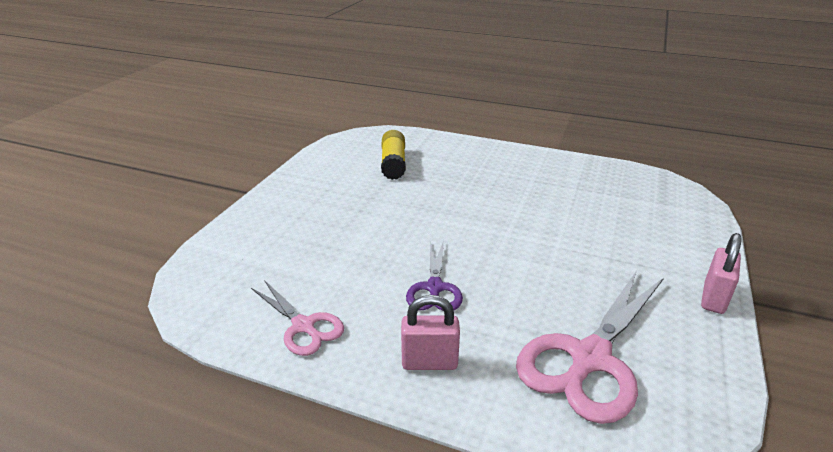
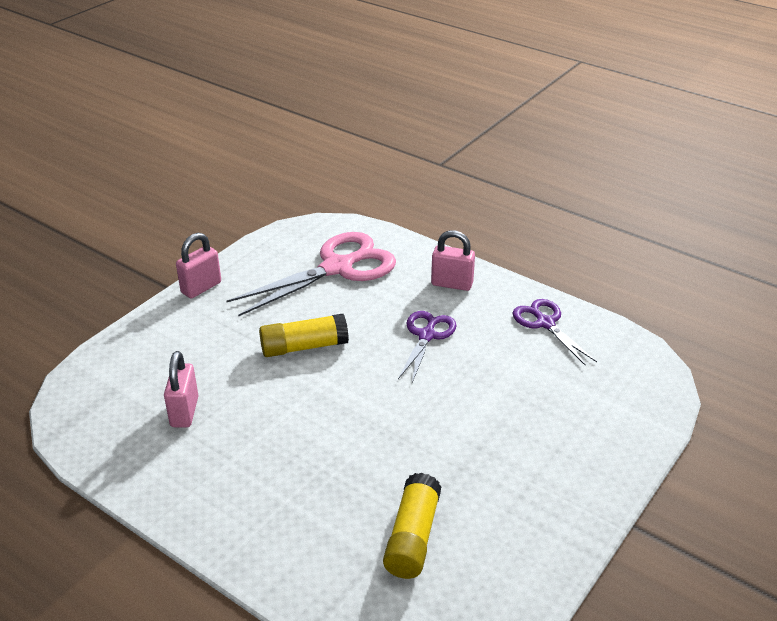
camera: 165 degrees left, 5 degrees up
(303, 326) = (545, 323): pink scissors -> purple scissors
(547, 256) = (304, 347): none -> yellow glue stick
(594, 197) = (184, 412): none -> pink padlock

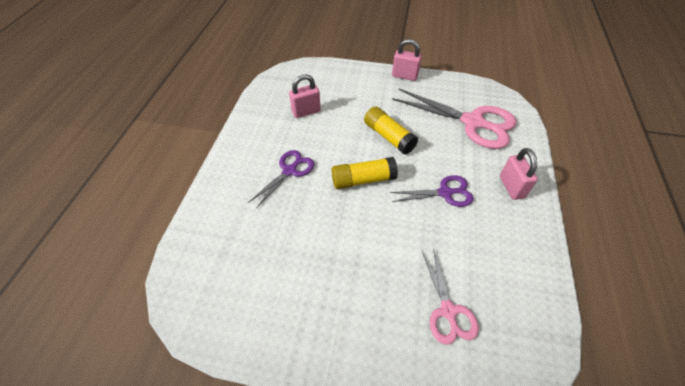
camera: 65 degrees right, 15 degrees up
(412, 537) = (259, 253): yellow glue stick -> yellow glue stick (363, 180)
(545, 323) = (519, 263): purple scissors -> purple scissors (289, 171)
(572, 396) = (448, 311): none -> pink scissors

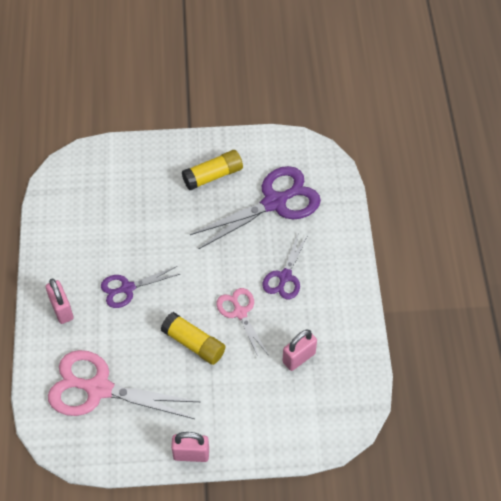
camera: 165 degrees right, 5 degrees up
(265, 248) = (274, 203): none -> purple scissors
(363, 180) = (209, 284): yellow glue stick -> yellow glue stick (213, 176)
(448, 311) = (121, 191): pink scissors -> pink scissors (240, 312)

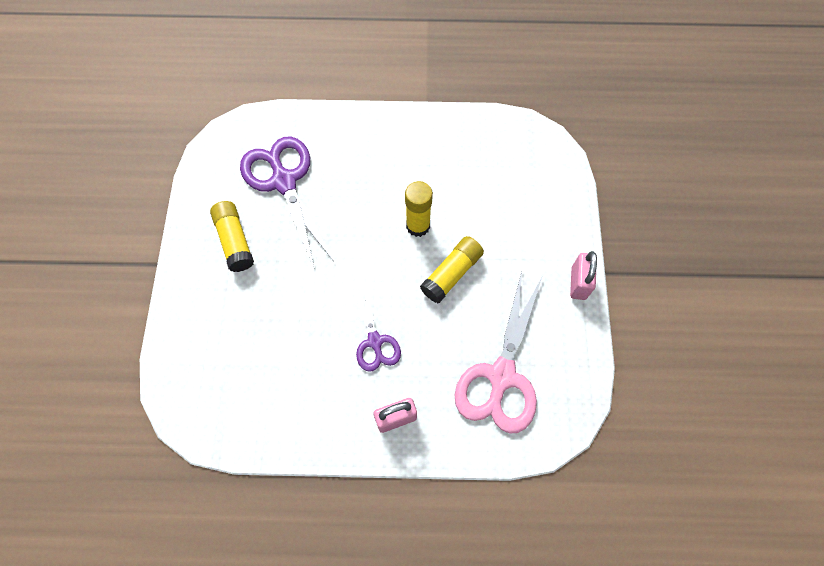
camera: 85 degrees left, 10 degrees up
(240, 312) = (418, 226): pink scissors -> yellow glue stick
(285, 277) = (379, 180): purple scissors -> none
(299, 358) = (474, 176): pink padlock -> none

